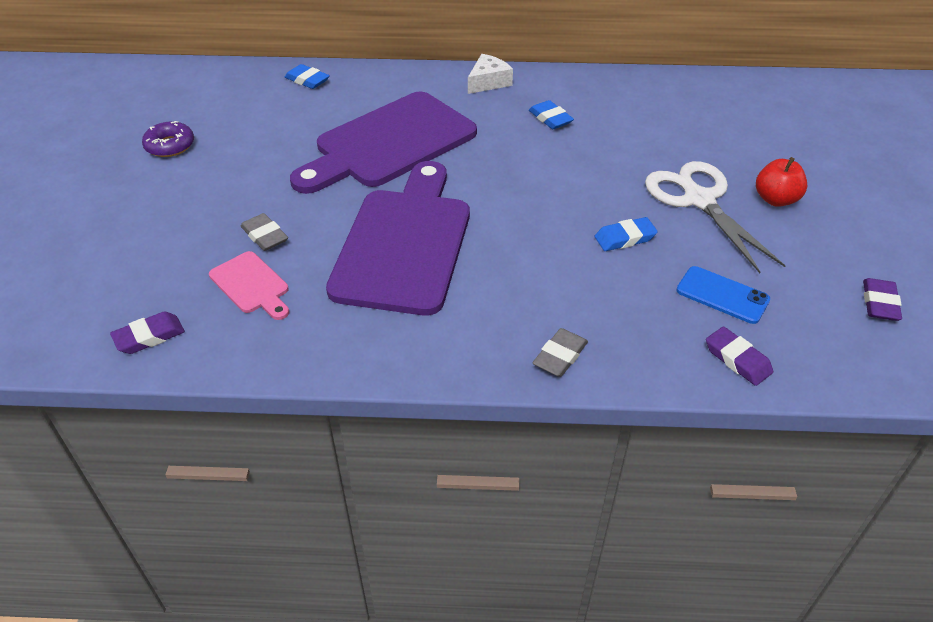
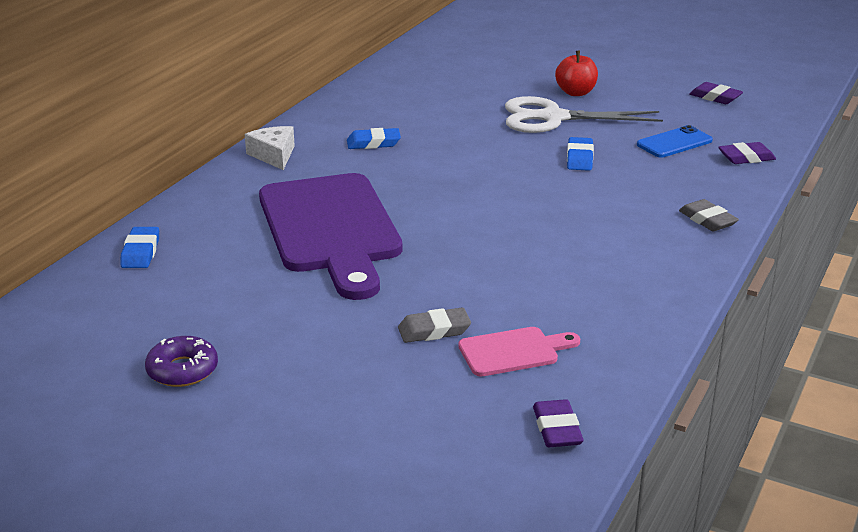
camera: 65 degrees left, 15 degrees down
(307, 80) = (140, 252): blue eraser -> blue eraser turned 60 degrees counterclockwise
(404, 243) = (510, 255): purple cutting board -> none

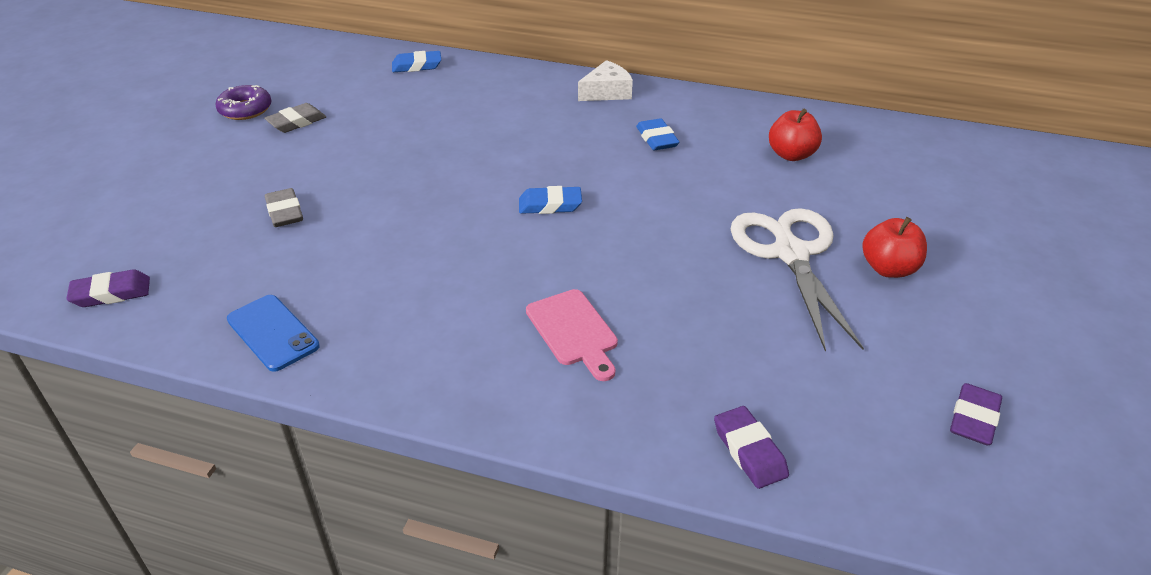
camera: 80 degrees right, 10 degrees up
(331, 229) = (466, 139): purple cutting board -> none
(422, 98) = (791, 155): none -> red apple
(513, 351) = (242, 260): pink cutting board -> pink cutting board (574, 331)
(579, 158) = (678, 281): blue eraser -> blue eraser (550, 205)
(674, 143) = (767, 369): blue phone -> blue phone (272, 333)
(707, 220) = (532, 402): grey eraser -> grey eraser (297, 122)

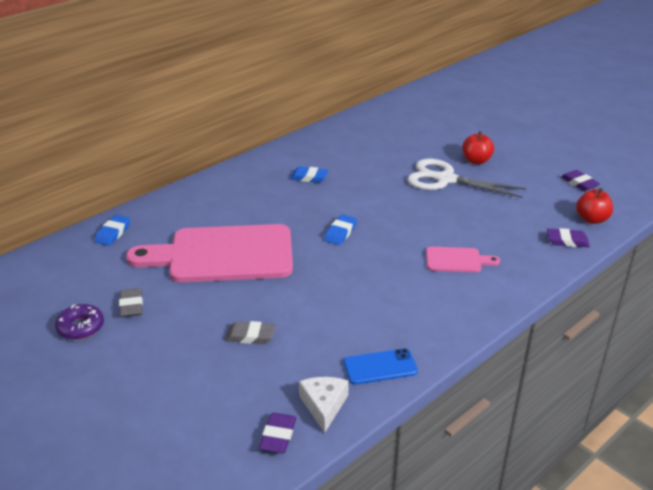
camera: 60 degrees left, 5 degrees down
(429, 140) = (223, 255): none -> pink cutting board
(607, 92) = (239, 175): white cheese -> white cheese (324, 406)
(791, 155) = (365, 146): red apple -> red apple (591, 219)

